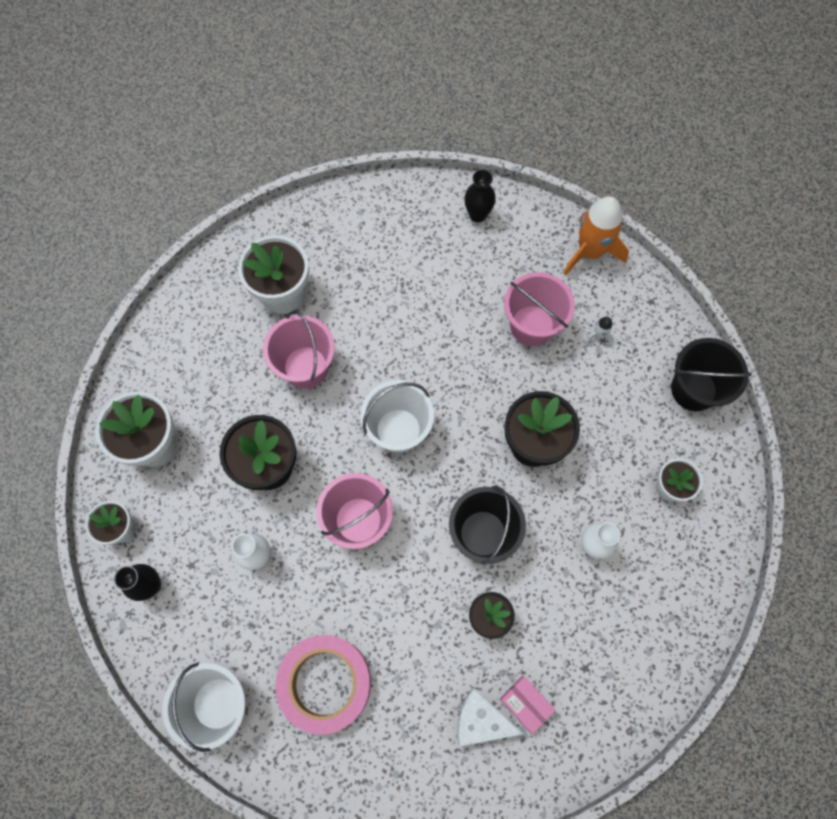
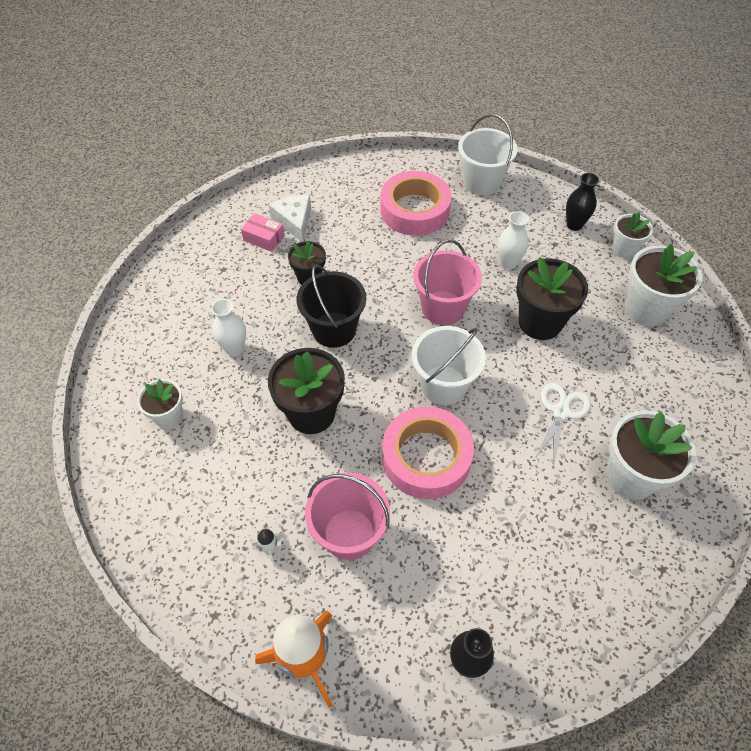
camera: 160 degrees right, 15 degrees down
(306, 367) = (561, 412): pink bucket -> white scissors
(444, 366) = (426, 457): none -> pink tape
(481, 720) = (294, 221): white cheese -> white cheese turned 105 degrees counterclockwise
(693, 389) = (151, 522): black bucket -> none

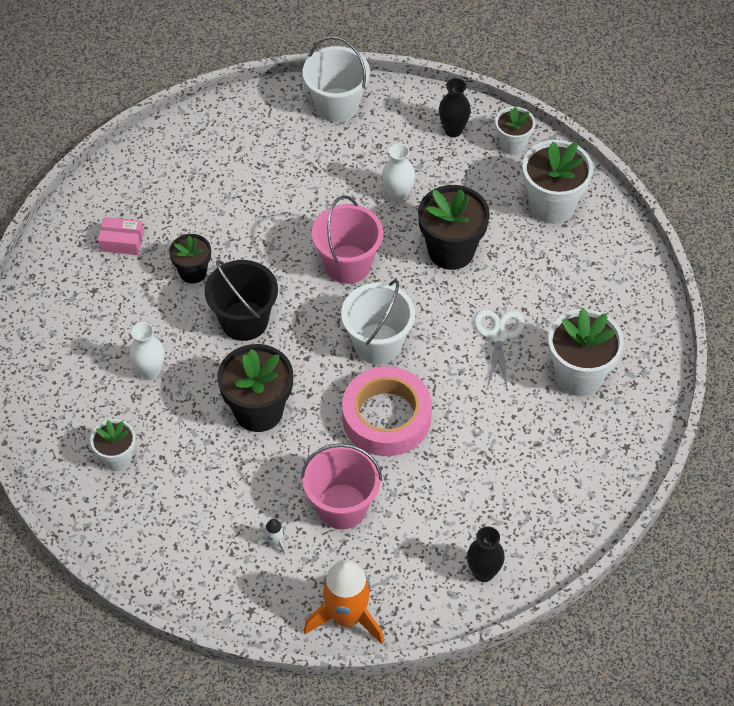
camera: 20 degrees left, 0 degrees up
(294, 221) = (146, 212): white cheese -> none
(415, 210) = (275, 161): pink tape -> none

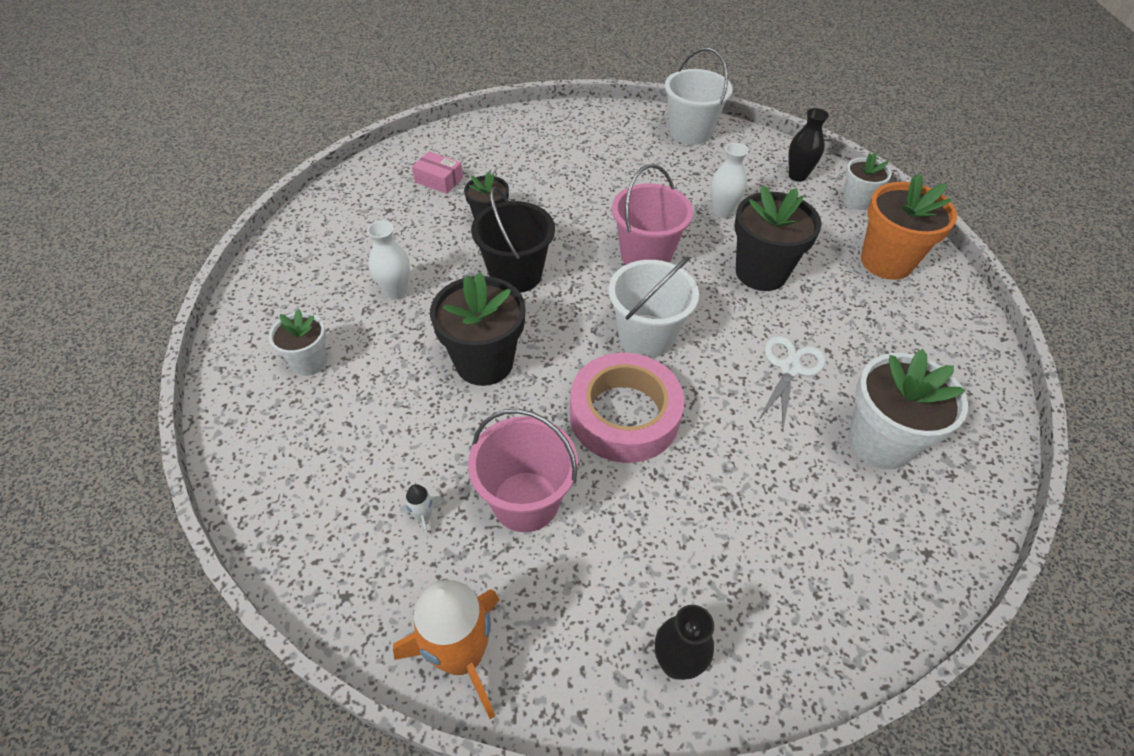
camera: 20 degrees right, 5 degrees down
(552, 205) = (886, 262): white flower pot -> orange flower pot

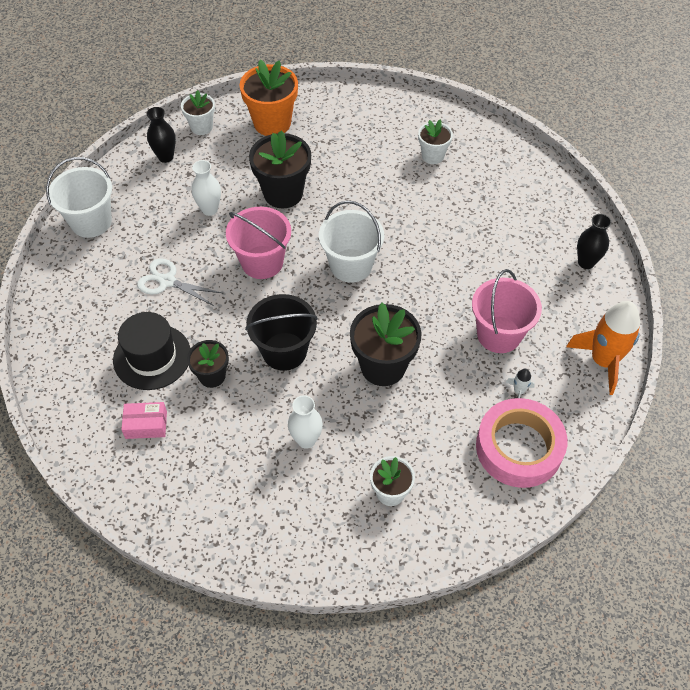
camera: 90 degrees left, 5 degrees up
(439, 180) = (146, 424): pink box -> pink box turned 60 degrees clockwise
(517, 180) = (152, 357): none -> black hat
(624, 415) = (424, 280): pink tape -> pink tape (518, 448)
(789, 368) = (377, 189): white scissors -> white scissors (167, 281)
(879, 442) = (432, 156): white flower pot -> white flower pot, size x0.59

